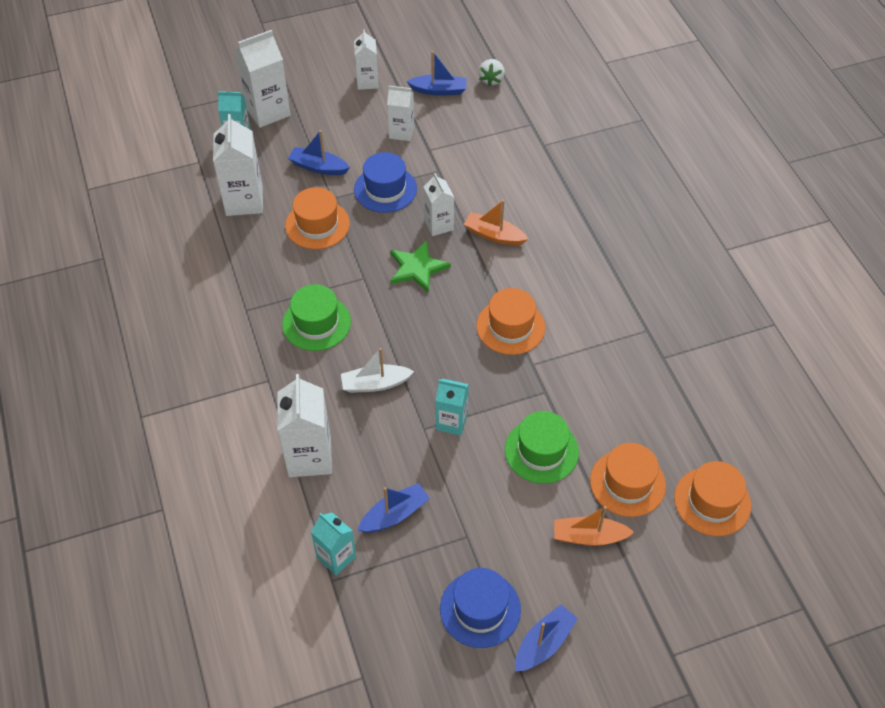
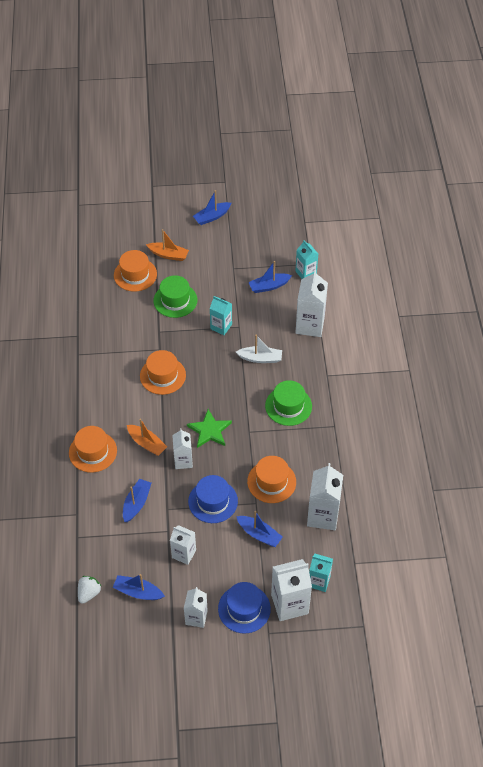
camera: 165 degrees left, 0 degrees up
(477, 169) = (136, 503): none -> blue boat
(480, 609) = (238, 236): blue hat -> blue hat (244, 609)
(712, 501) = (94, 257): orange hat -> orange hat (93, 452)

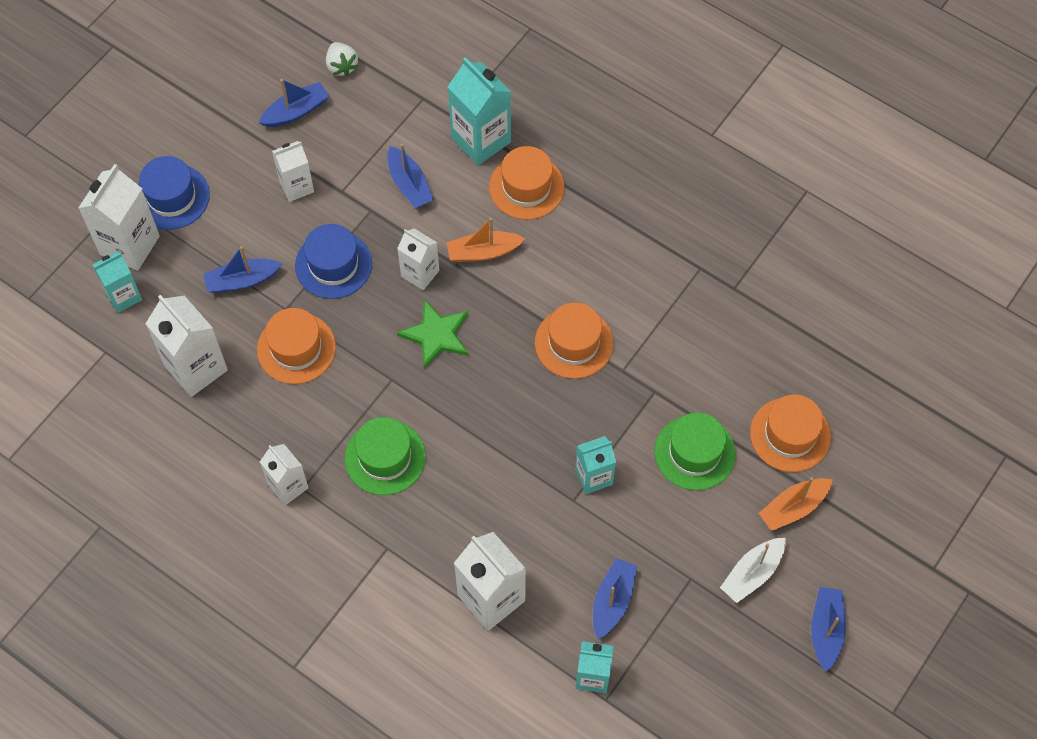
camera: 130 degrees right, 10 degrees up
(81, 491) = (481, 140): none -> turquoise carton
(196, 617) = (210, 145): white carton -> white carton (288, 486)
(260, 358) = (493, 484): white boat -> white boat (752, 573)

